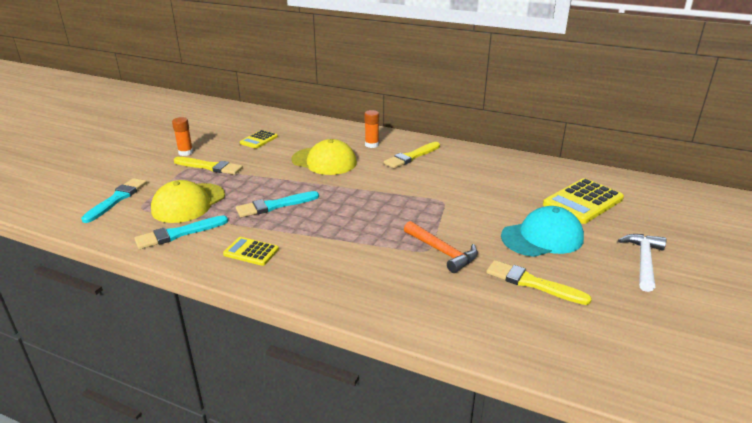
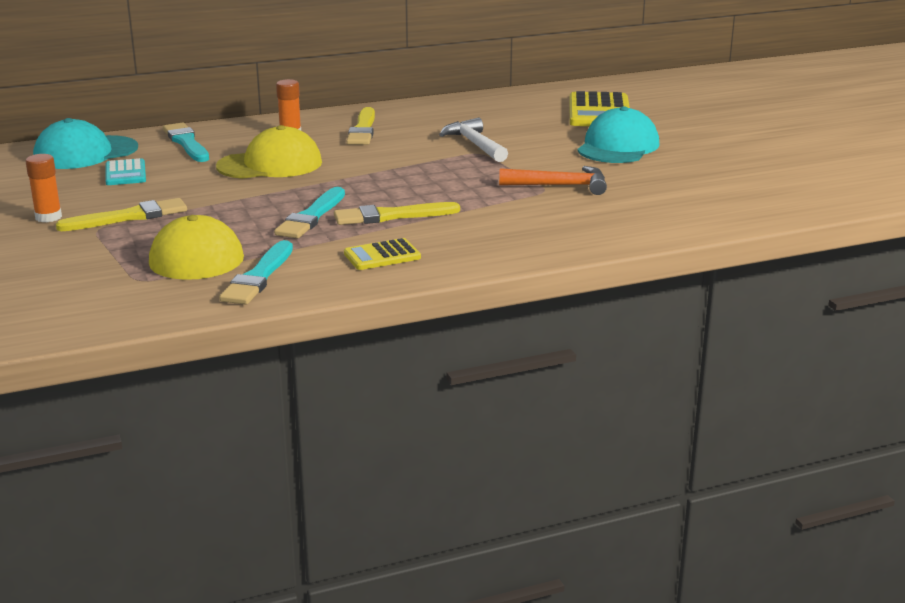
camera: 45 degrees left, 5 degrees down
(117, 199) = (80, 286): turquoise brush -> turquoise brush (186, 143)
(259, 140) = (125, 173): yellow calculator -> turquoise calculator
(268, 121) = (85, 153): none -> turquoise cap
(532, 283) = (670, 177): yellow brush -> yellow brush (391, 216)
(643, 261) = (717, 134): white hammer -> white hammer (475, 144)

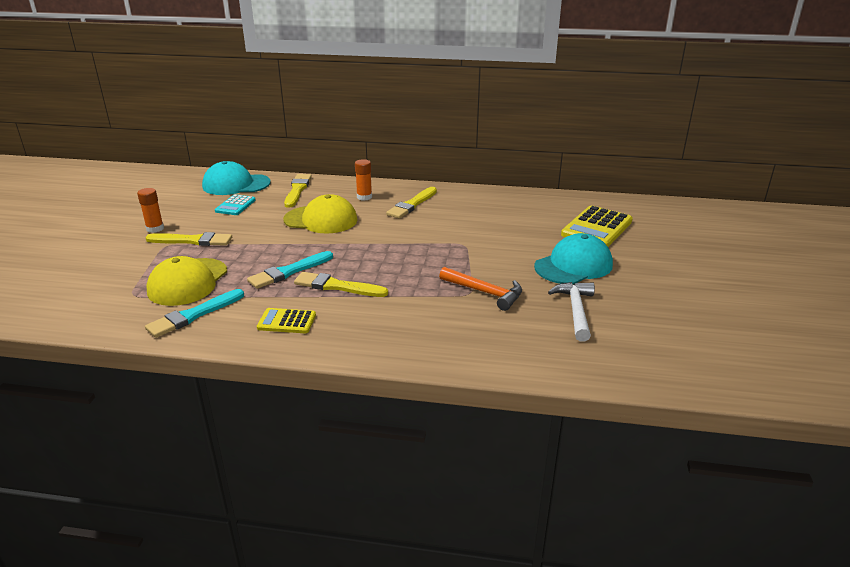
camera: 30 degrees right, 5 degrees up
(186, 143) = (297, 190): turquoise brush -> yellow brush
(475, 144) = (470, 236): white hammer -> white hammer (575, 311)

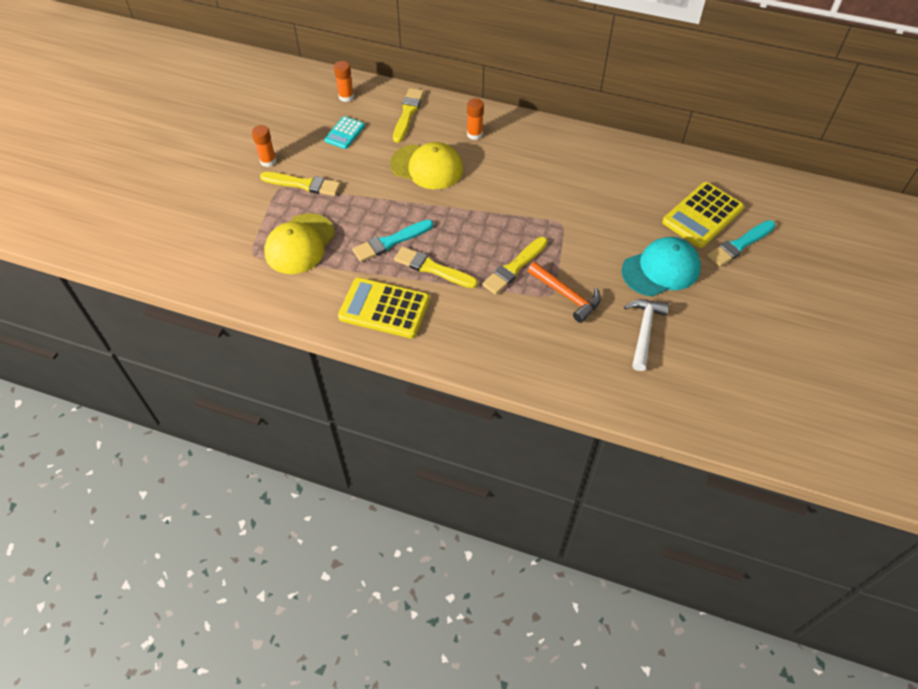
camera: 10 degrees right, 25 degrees up
(193, 315) = (305, 289): turquoise brush -> turquoise brush (739, 245)
(236, 184) = (346, 96): turquoise cap -> orange glue stick
(286, 321) = (384, 308): yellow calculator -> yellow calculator, size x1.76
(412, 205) = (521, 153): yellow brush -> yellow brush (514, 267)

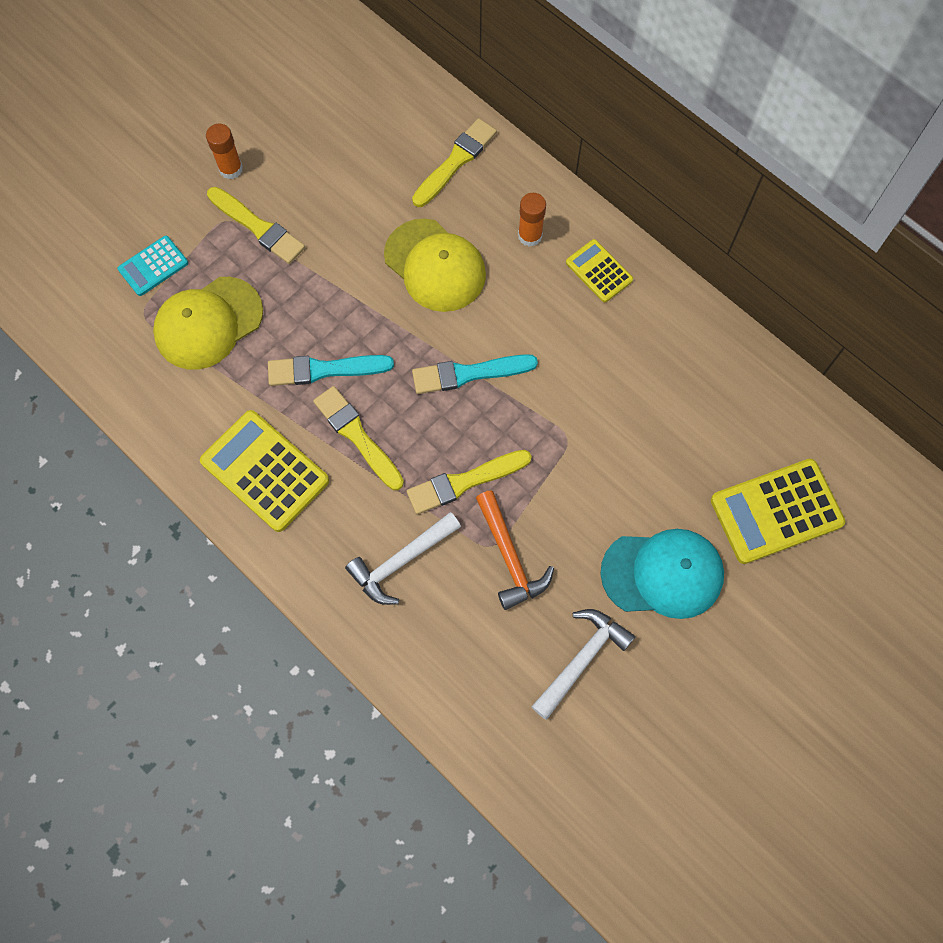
camera: 25 degrees right, 15 degrees up
(344, 133) = (353, 161): turquoise calculator -> turquoise calculator (153, 266)
(346, 96) = (386, 97): orange glue stick -> none
(501, 323) = (401, 561): none -> white hammer
(526, 138) = (599, 271): none -> yellow calculator
(739, 245) = (799, 584): turquoise brush -> turquoise brush (469, 374)

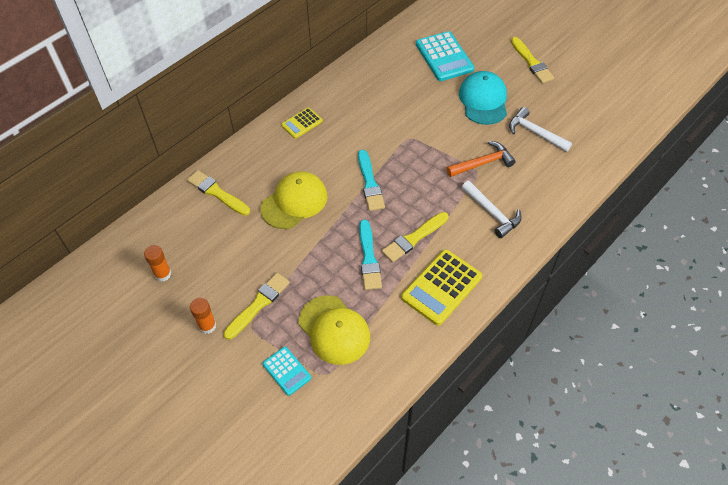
camera: 90 degrees left, 15 degrees down
(464, 482) = (440, 184): yellow brush -> yellow brush (531, 62)
(530, 236) = (275, 155): orange glue stick -> orange glue stick (163, 274)
(776, 511) = (444, 57): yellow calculator -> turquoise calculator

